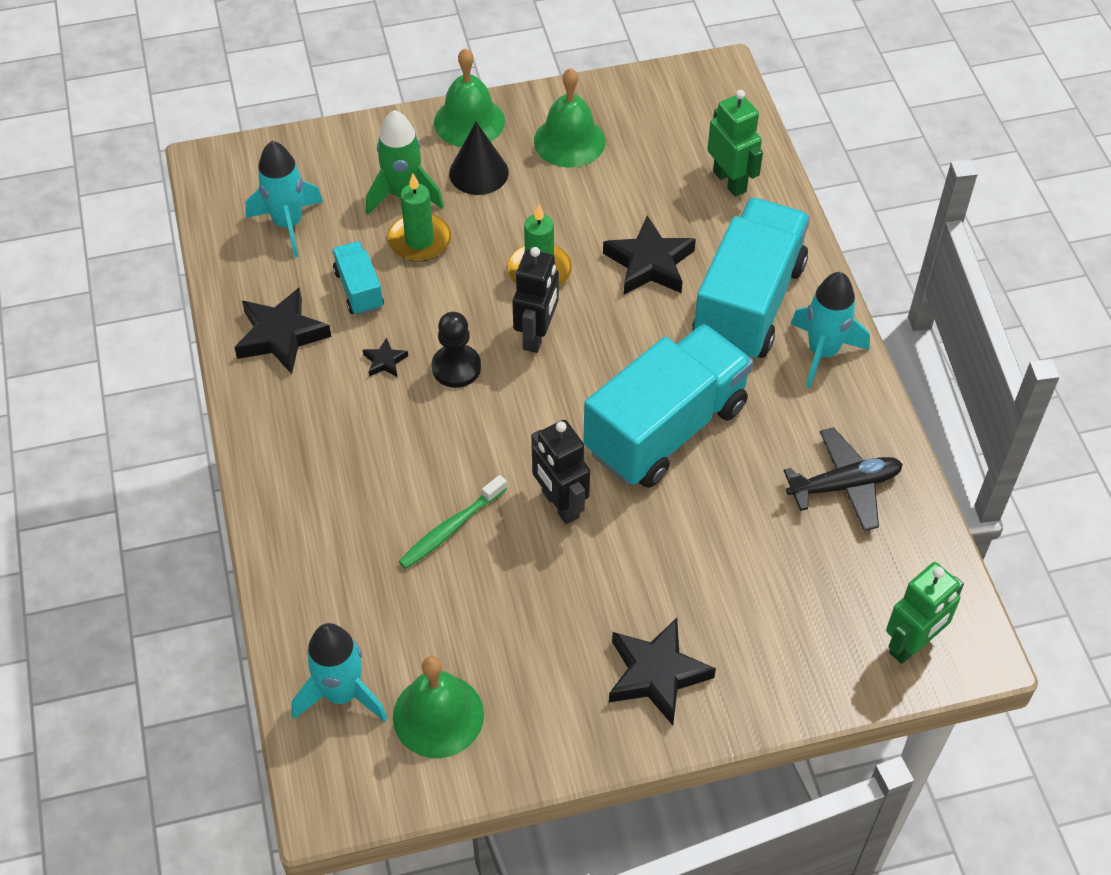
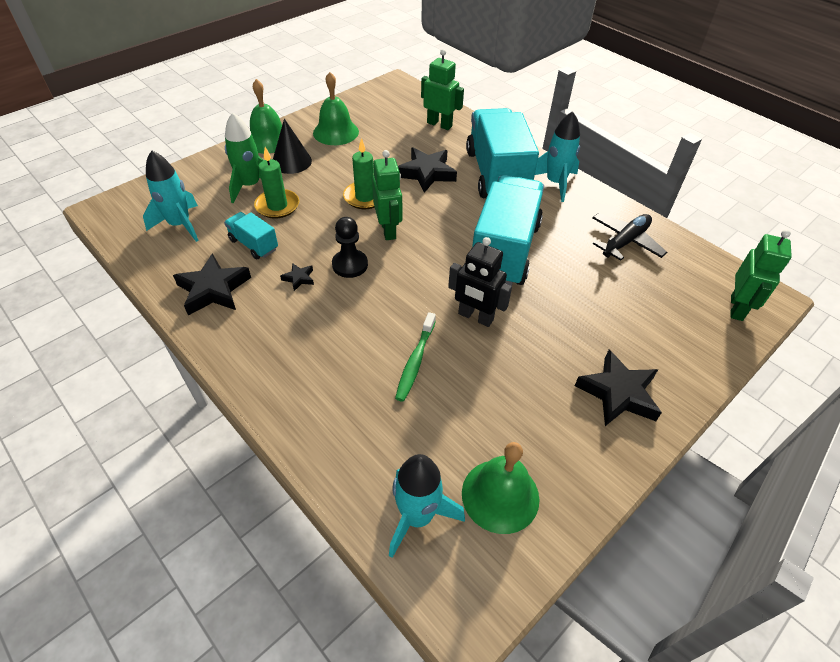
camera: 30 degrees left, 5 degrees down
(537, 335) = (388, 230): black robot -> green robot

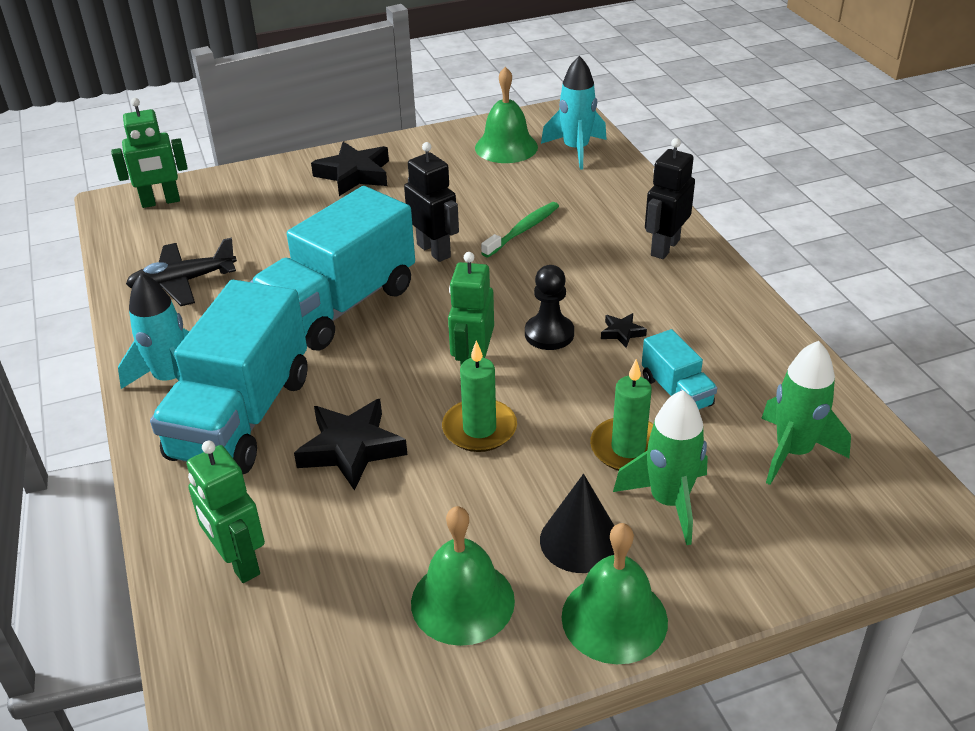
camera: 155 degrees left, 10 degrees down
(180, 225) = (793, 452): turquoise rocket -> green rocket
(214, 289) = (736, 344): black star -> none
(281, 375) = (664, 247): none -> black robot
(737, 308) = (161, 202): green robot -> green robot turned 150 degrees counterclockwise

